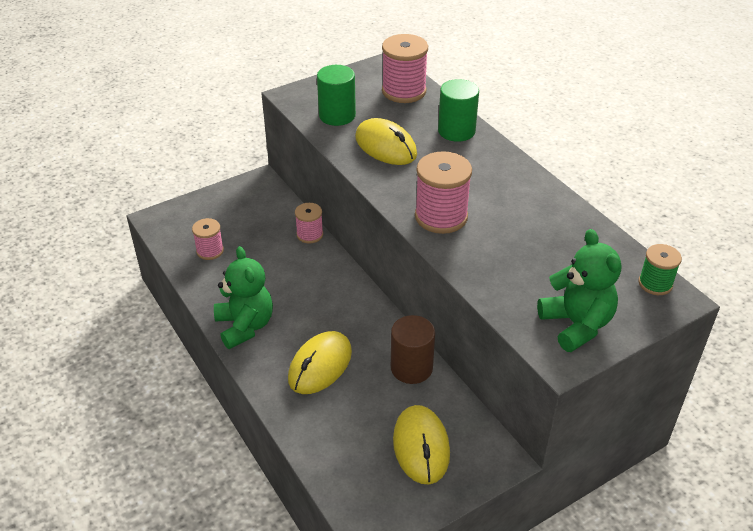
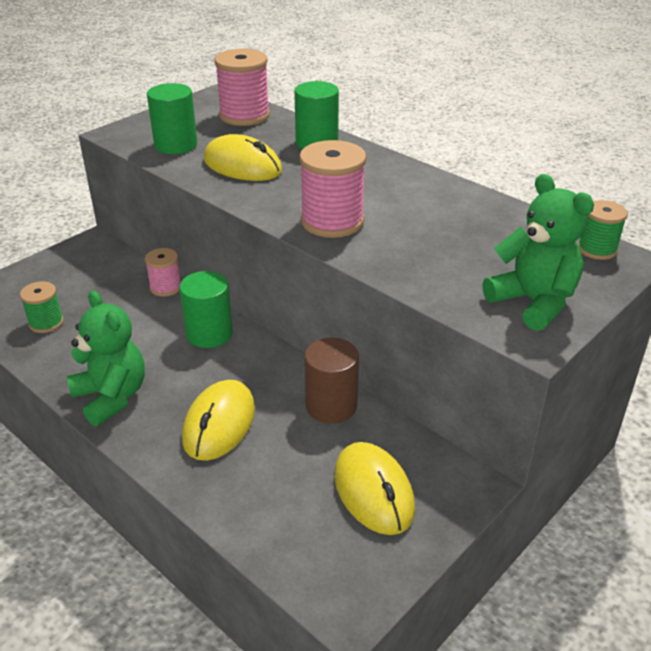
camera: 15 degrees left, 5 degrees down
(210, 251) = (46, 323): pink spool -> green spool
(333, 284) = (209, 333): none -> green cylinder

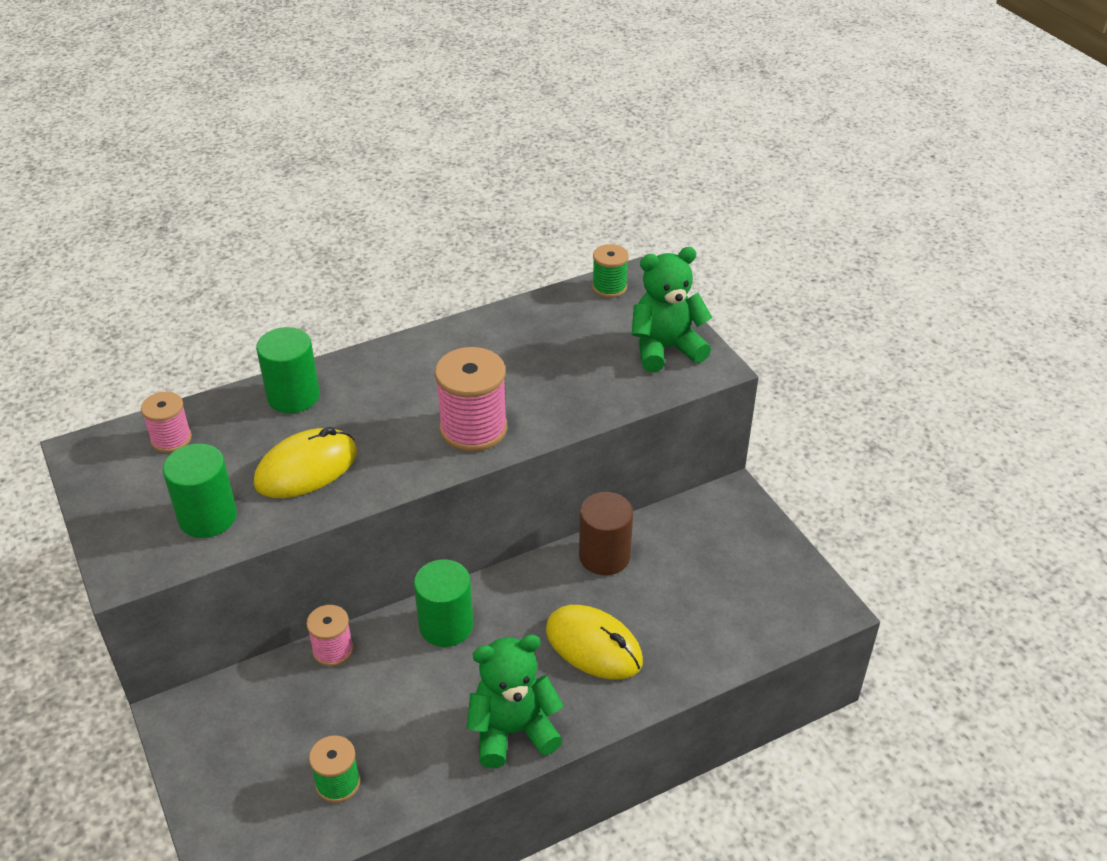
camera: 70 degrees left, 5 degrees up
(244, 115) = (171, 439): pink spool -> pink spool, size x0.59
(373, 491) = (720, 558): yellow mouse -> none

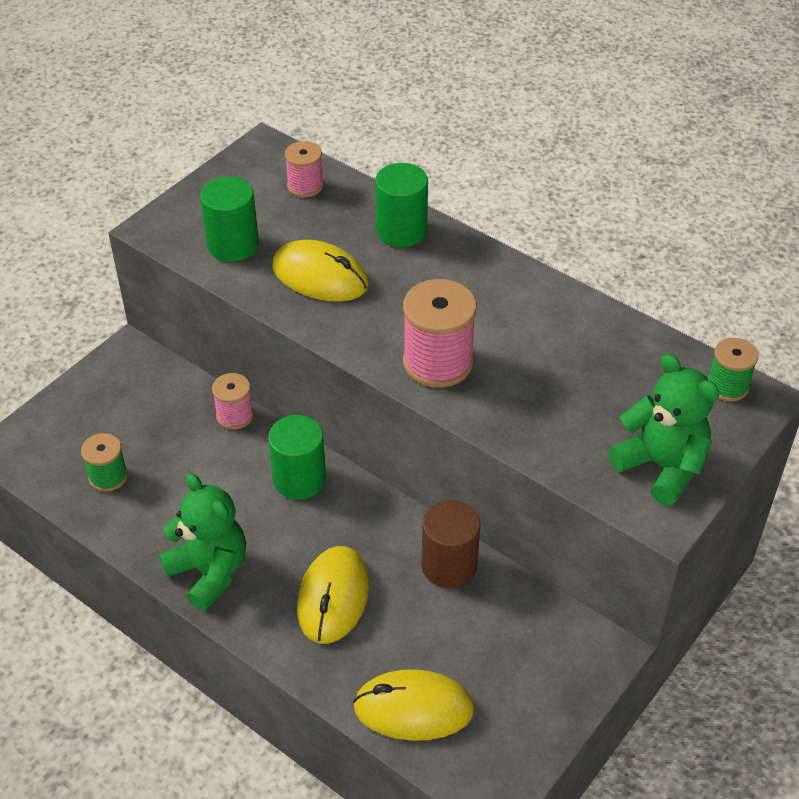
camera: 65 degrees right, 5 degrees up
(733, 630) = (413, 708): none -> yellow mouse

